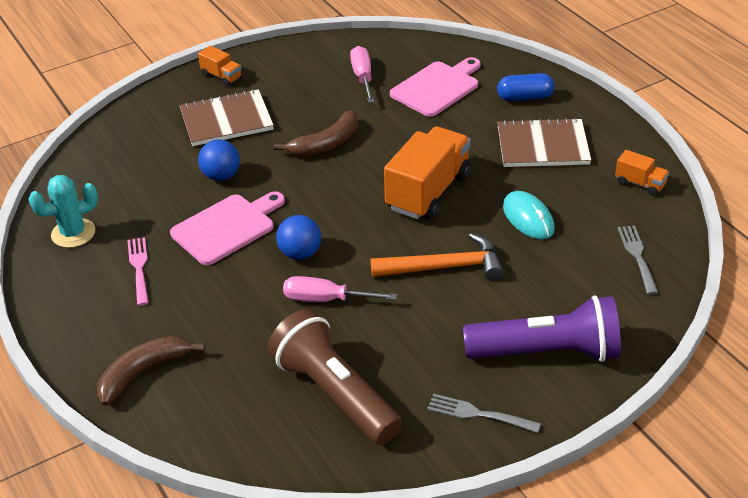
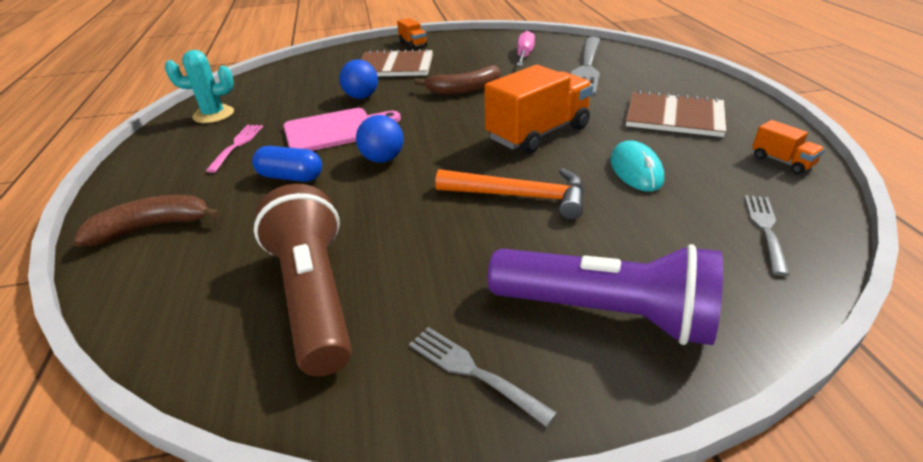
camera: 20 degrees right, 5 degrees down
(326, 299) = (378, 201): pink screwdriver -> none
(437, 87) = (586, 68): pink cutting board -> grey fork
(525, 97) = (668, 83): blue capsule -> blue capsule (291, 177)

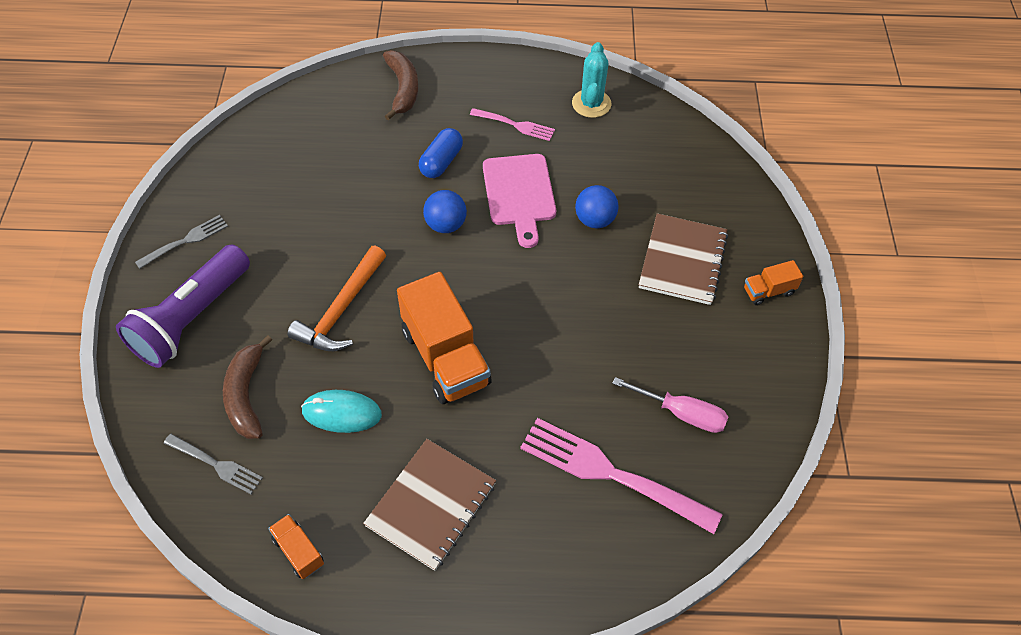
camera: 100 degrees right, 20 degrees up
(314, 296) = (285, 174): brown flashlight -> none
(464, 89) = (583, 318): brown banana -> brown banana (246, 395)
(586, 68) = (611, 473): grey fork -> pink fork
(782, 161) = (298, 551): orange truck -> orange truck turned 75 degrees clockwise

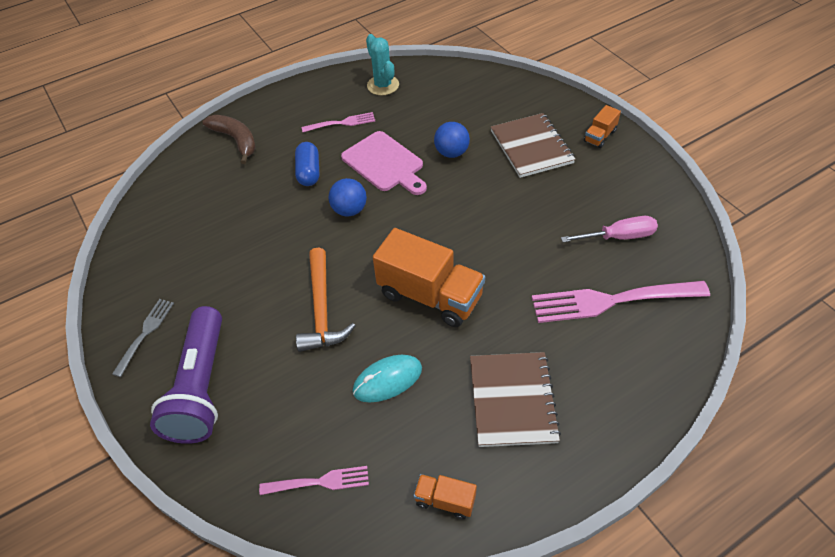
camera: 30 degrees left, 5 degrees down
(216, 465) = (319, 482): grey fork -> pink fork
(246, 395) = (299, 415): brown banana -> none

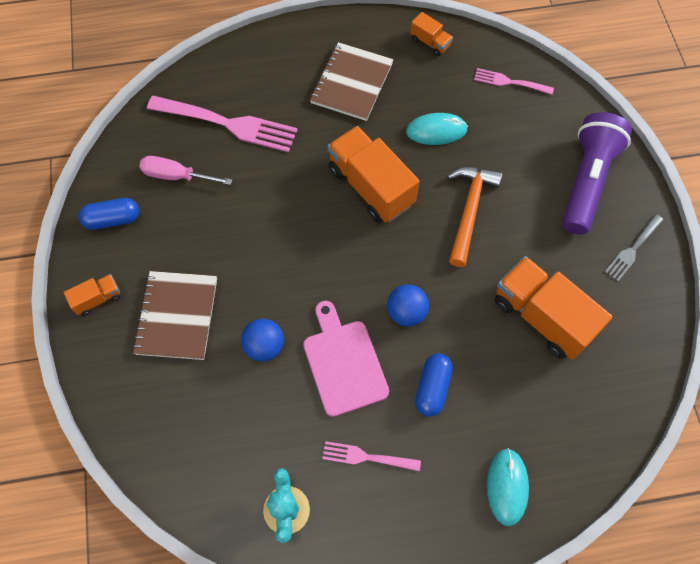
camera: 160 degrees left, 15 degrees up
(229, 247) = (541, 317): none -> orange truck
(236, 140) = (507, 487): brown banana -> turquoise mouse
(640, 186) = (113, 219): none -> blue capsule

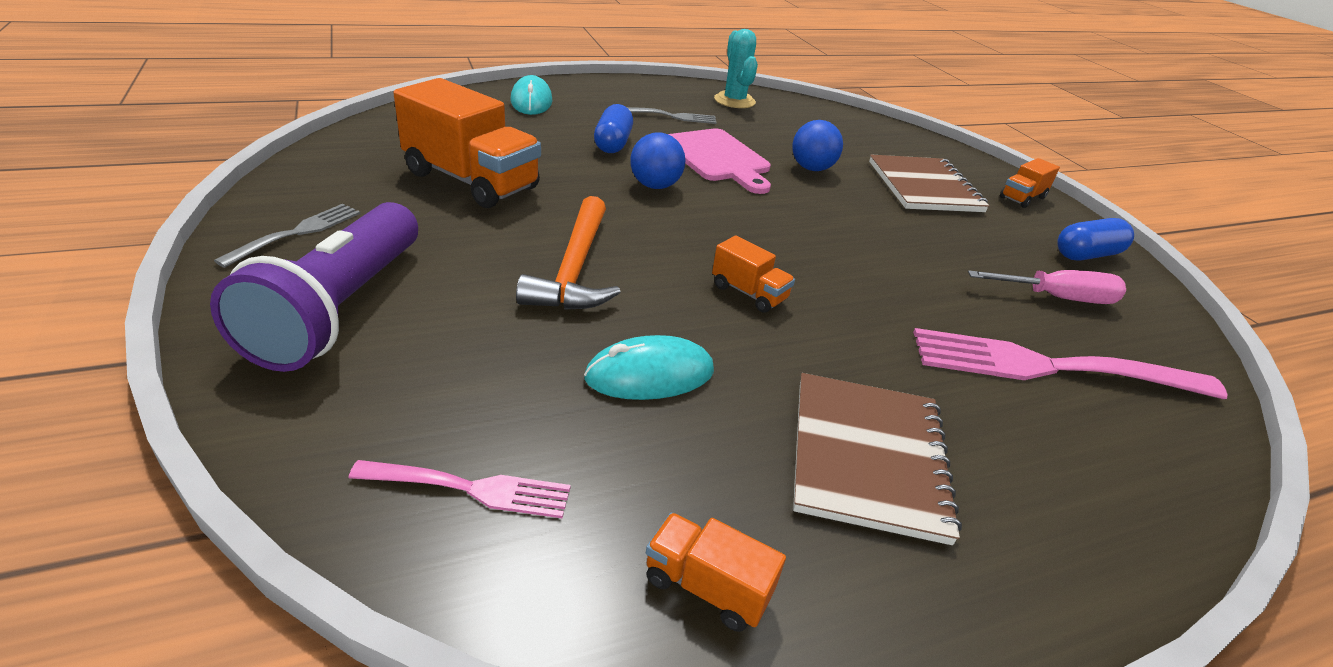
camera: 165 degrees right, 30 degrees down
(366, 457) = (672, 116): pink fork -> grey fork
(370, 186) = (749, 293): orange truck -> orange truck, size x0.47

